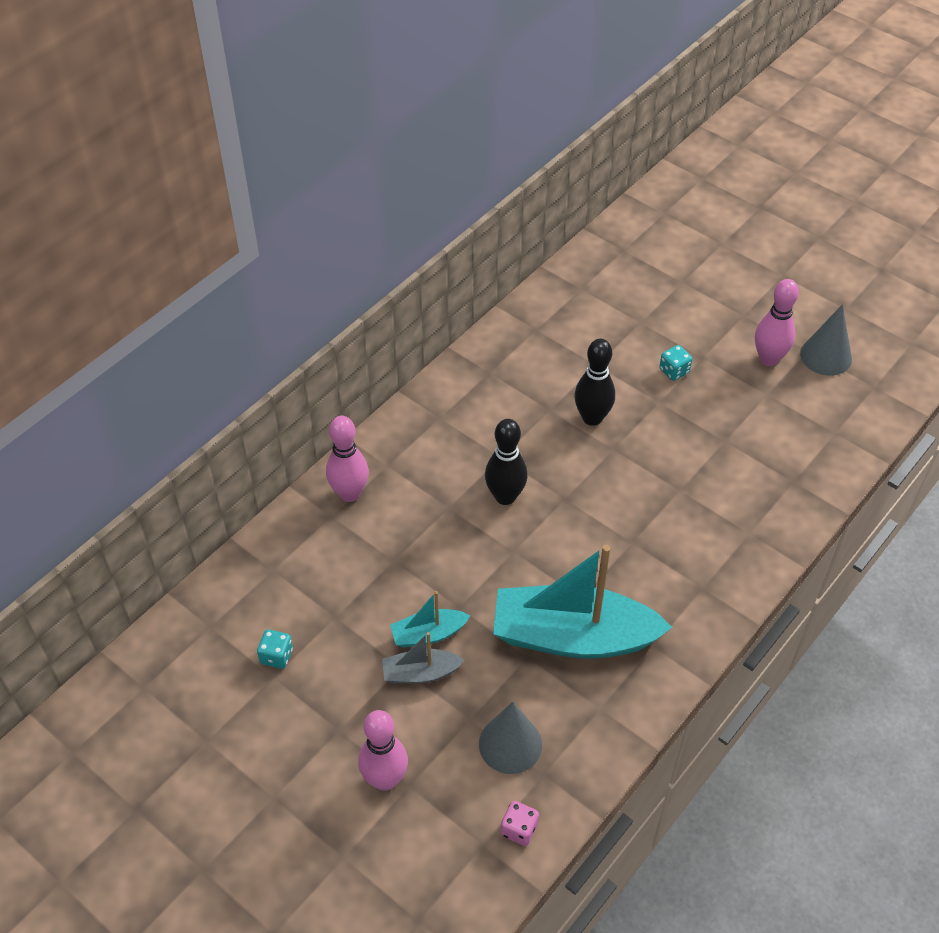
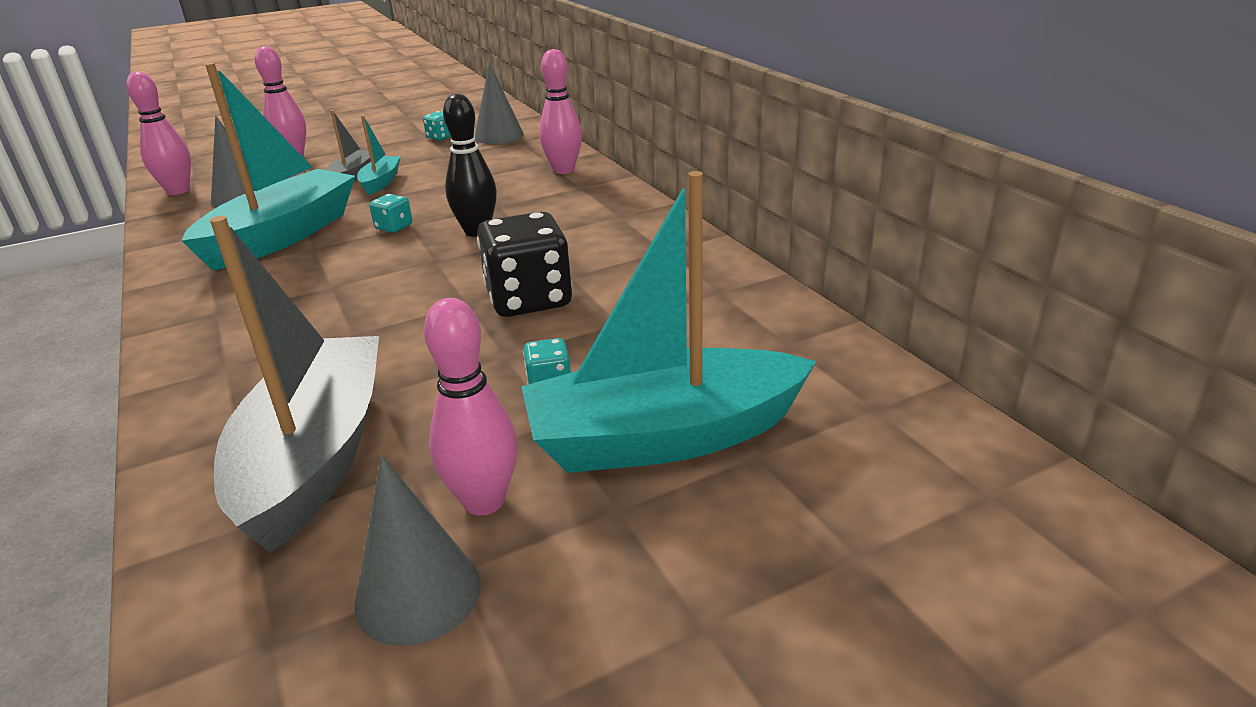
camera: 115 degrees right, 20 degrees down
(259, 597) = (499, 136): none -> grey cone
(519, 829) = (178, 191): pink dice -> pink bowling pin
(521, 560) = (394, 227): none -> turquoise dice
(592, 418) = (529, 299): black bowling pin -> black dice
(688, 314) = (663, 437): none -> turquoise boat
(784, 436) = (316, 456): none -> grey boat

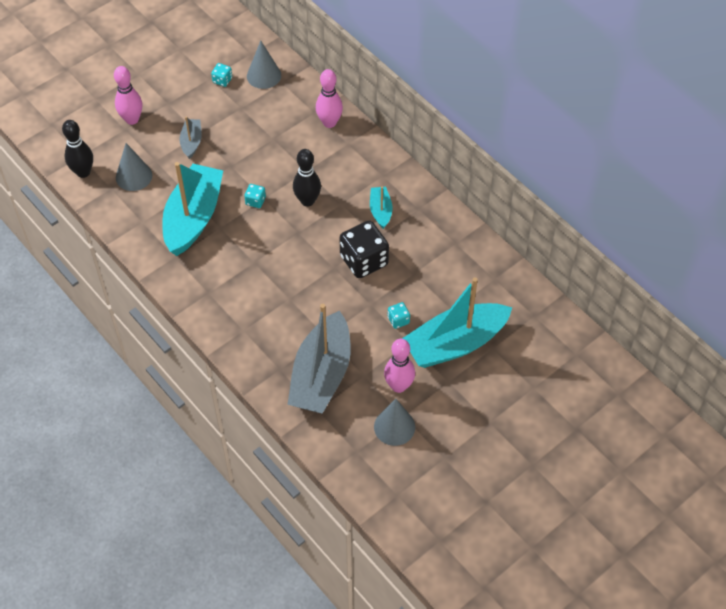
camera: 15 degrees left, 25 degrees up
(178, 191) = (83, 172): pink bowling pin -> black bowling pin
(316, 456) = (321, 375): grey boat -> grey boat turned 150 degrees counterclockwise
(381, 182) = (216, 149): turquoise boat -> turquoise boat (380, 211)

